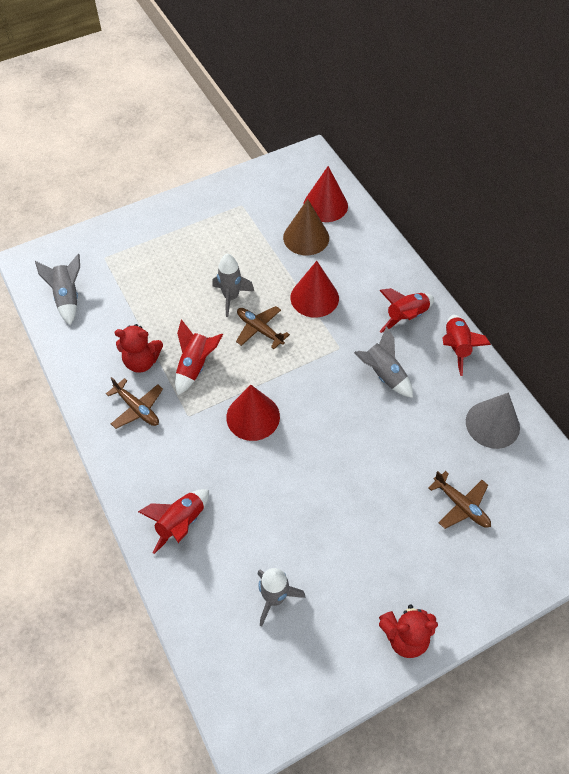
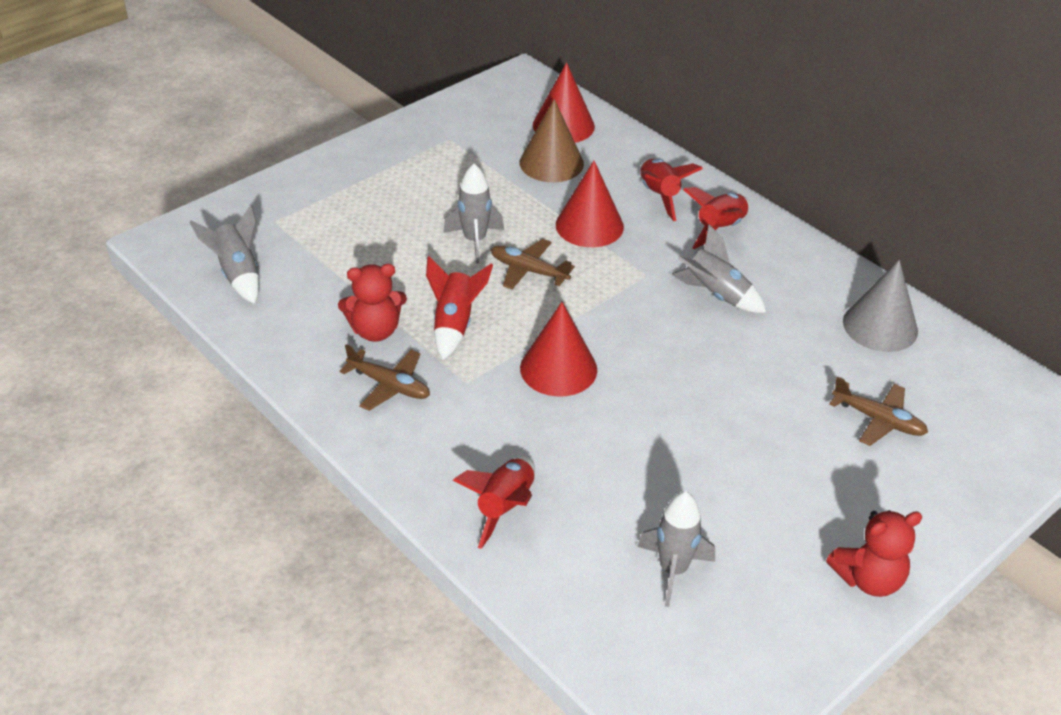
camera: 15 degrees left, 15 degrees down
(456, 347) = (798, 252): red rocket -> red rocket (659, 196)

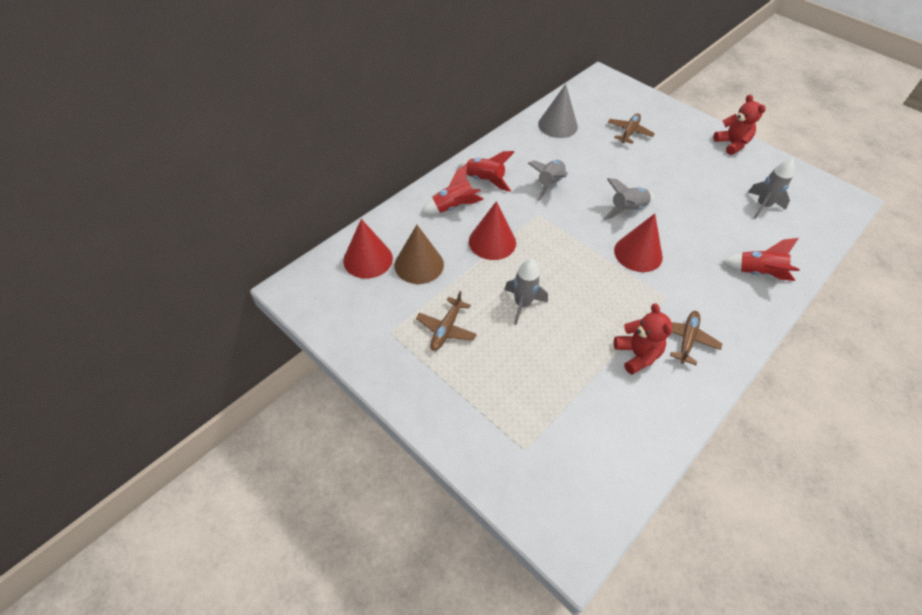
camera: 95 degrees left, 10 degrees up
(238, 274) = (601, 465): grey rocket -> grey rocket (627, 210)
(454, 324) = (615, 309): red rocket -> none
(528, 270) = (548, 272): brown plane -> brown plane (446, 329)

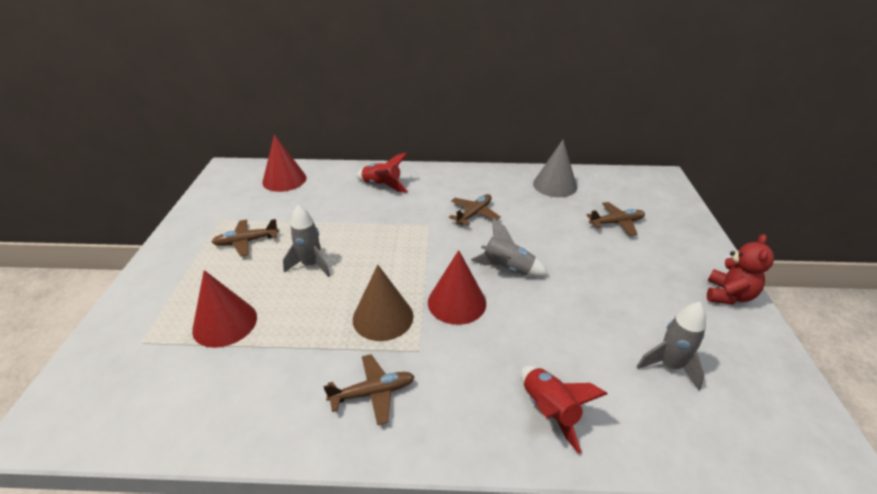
camera: 50 degrees right, 15 degrees down
(419, 264) = (302, 200): brown cone -> brown cone (383, 317)
(484, 180) = (431, 184): red rocket -> none
(492, 242) = (366, 219): red cone -> red cone (225, 323)
(549, 184) = (474, 214): grey rocket -> brown plane
(637, 355) = (315, 363): red teddy bear -> none

